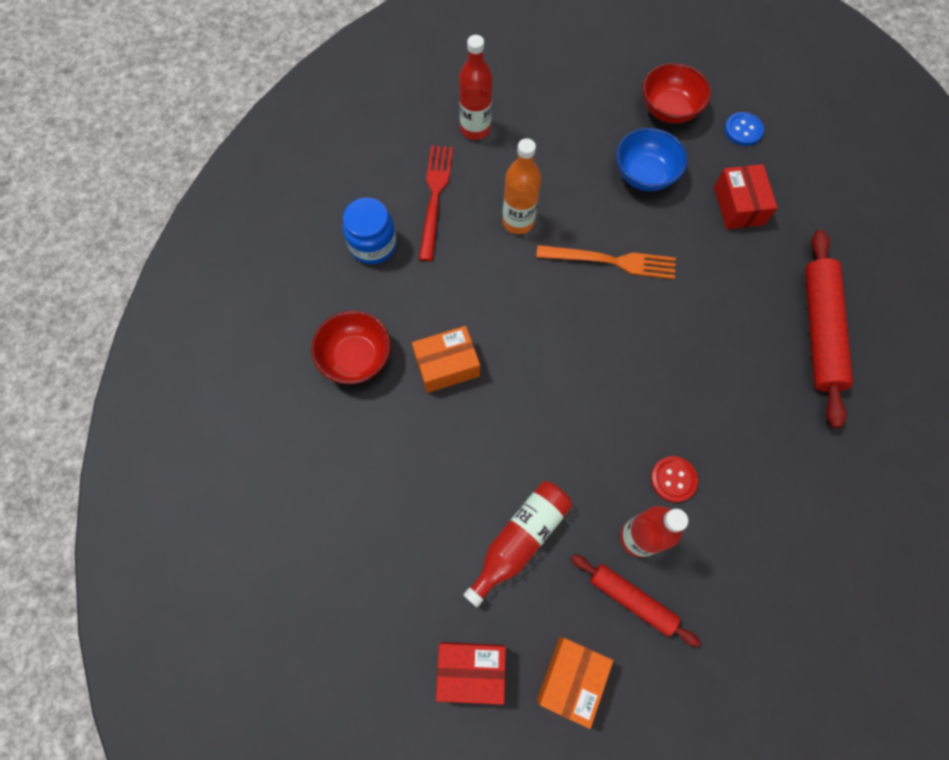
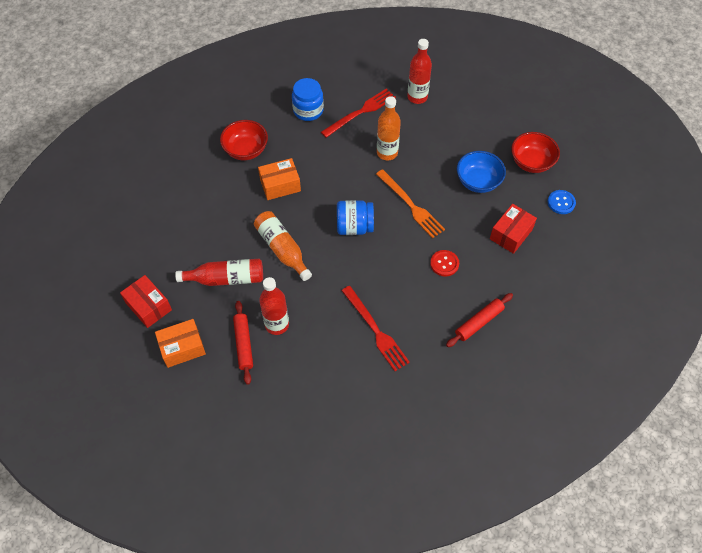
camera: 45 degrees right, 10 degrees down
(447, 365) = (280, 185): orange box -> orange box turned 45 degrees counterclockwise
(539, 441) = (282, 249): none -> orange bottle
(584, 340) = (354, 227): none -> blue jar
(673, 479) = (322, 317): red button -> red button (444, 264)
(740, 439) = (375, 330): none -> red fork
(819, 330) = (479, 322): red rolling pin -> red rolling pin, size x0.60

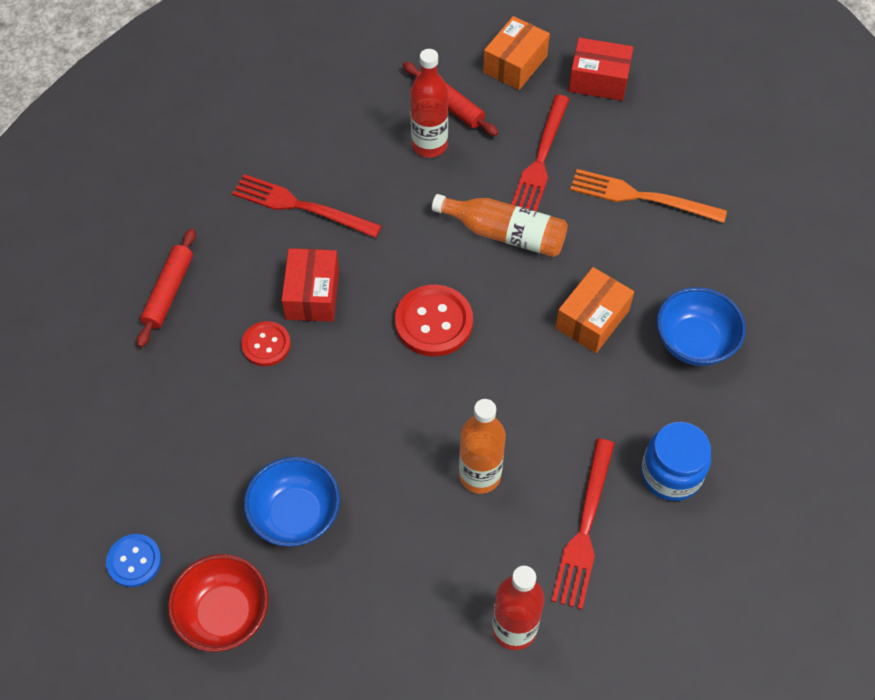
camera: 145 degrees right, 0 degrees up
(226, 278) = (540, 159): red bottle -> red fork
(246, 150) = (694, 342): red bowl -> blue bowl
(354, 227) = (433, 322): blue jar -> red button
(410, 205) = (376, 405): orange fork -> orange fork (641, 197)
(511, 234) = (191, 451): red box -> red box (312, 294)

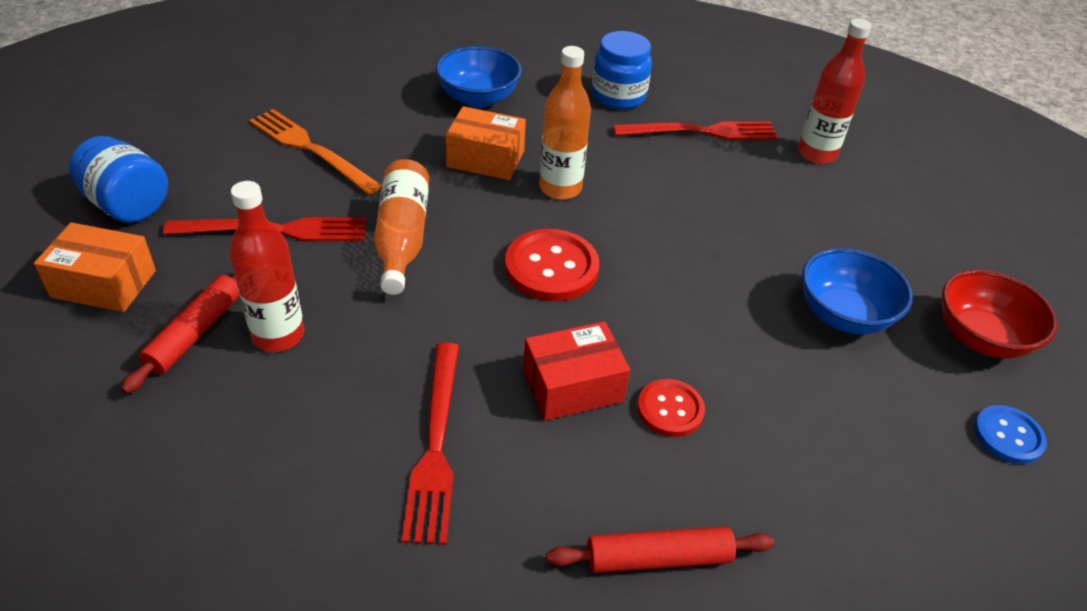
camera: 115 degrees left, 15 degrees down
(480, 475) = (701, 198): orange bottle -> orange bottle (560, 188)
(598, 80) = (128, 205): red box -> blue jar
(641, 197) = (311, 149): orange fork -> orange fork turned 135 degrees clockwise

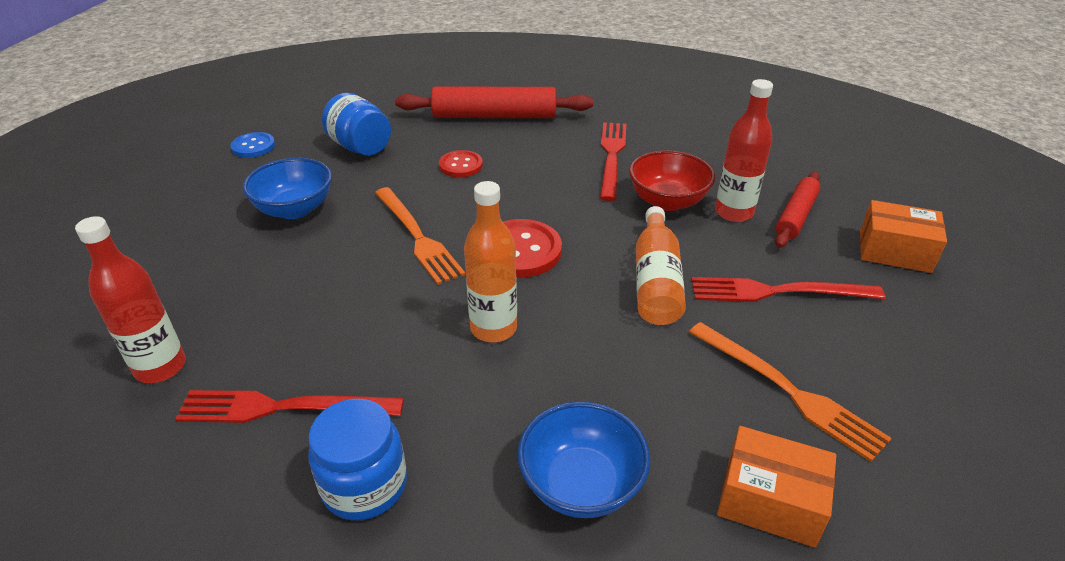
camera: 170 degrees left, 5 degrees down
(128, 205) = (939, 322): blue jar -> blue jar (360, 147)
(485, 159) = (574, 371): orange box -> orange box (770, 500)
(573, 386) = (521, 178): red box -> none
(658, 558) = (494, 116): red rolling pin -> red rolling pin, size x1.66
(674, 281) = (417, 237): none -> orange fork
(980, 338) = (203, 192): red bowl -> red bowl (667, 201)

